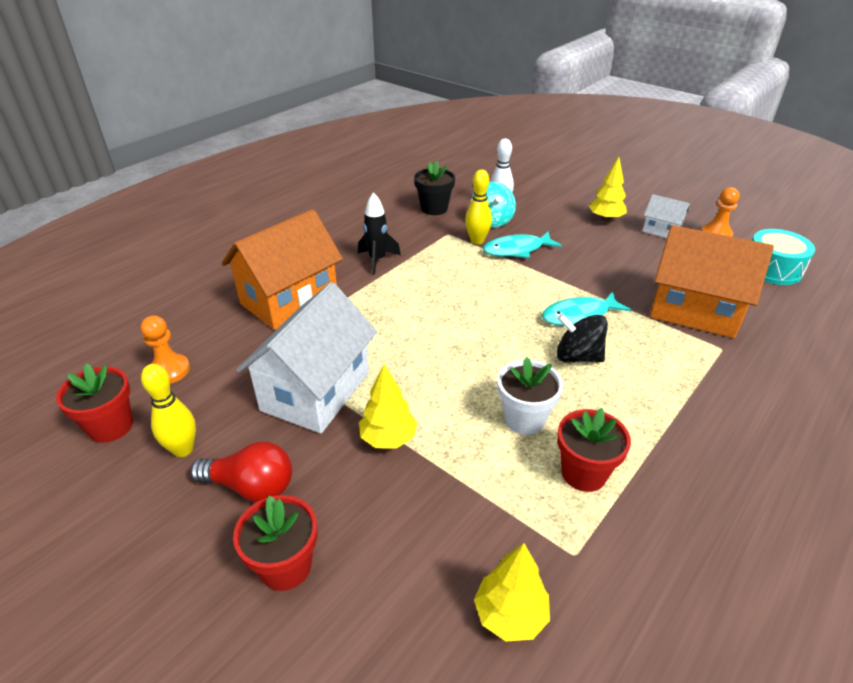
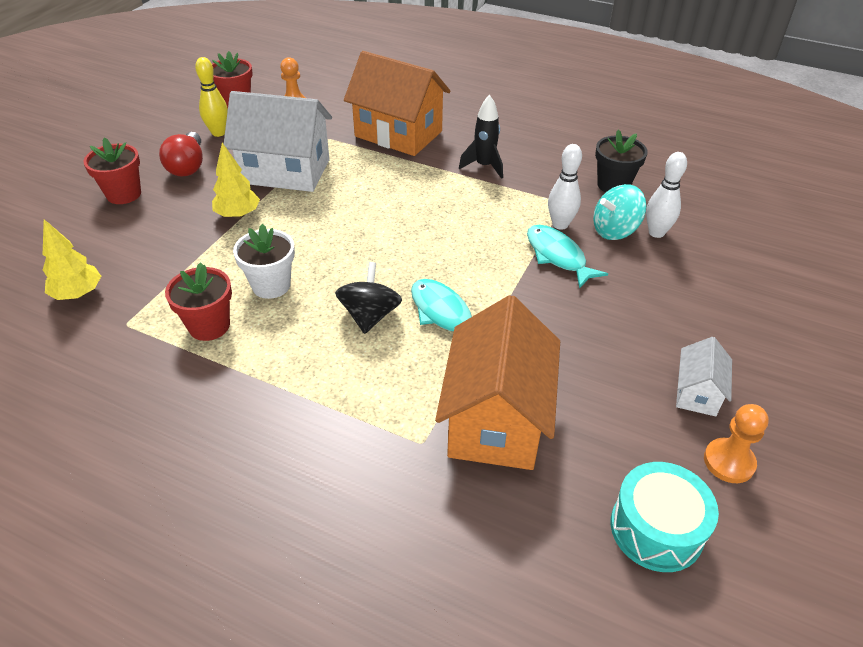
camera: 75 degrees right, 5 degrees up
(477, 241) = (560, 224): yellow bowling pin -> white bowling pin
(605, 219) = (691, 331): yellow tree -> none

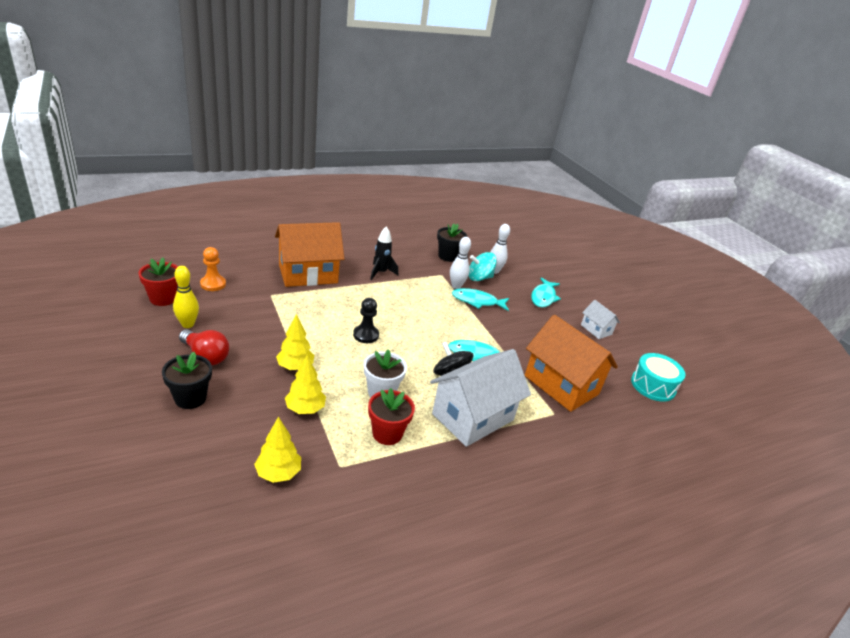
camera: 55 degrees left, 10 degrees down
(124, 194) = (190, 398): red flower pot -> black flower pot
(183, 256) = (305, 409): none -> yellow tree
(285, 171) = (279, 327): white house -> white house (473, 417)
(353, 222) = (366, 335): none -> black pawn
(615, 230) = (479, 278): turquoise spinning top -> turquoise spinning top turned 60 degrees clockwise
(680, 303) = (543, 297): none -> turquoise fish
(729, 462) = (636, 348): orange pawn -> none

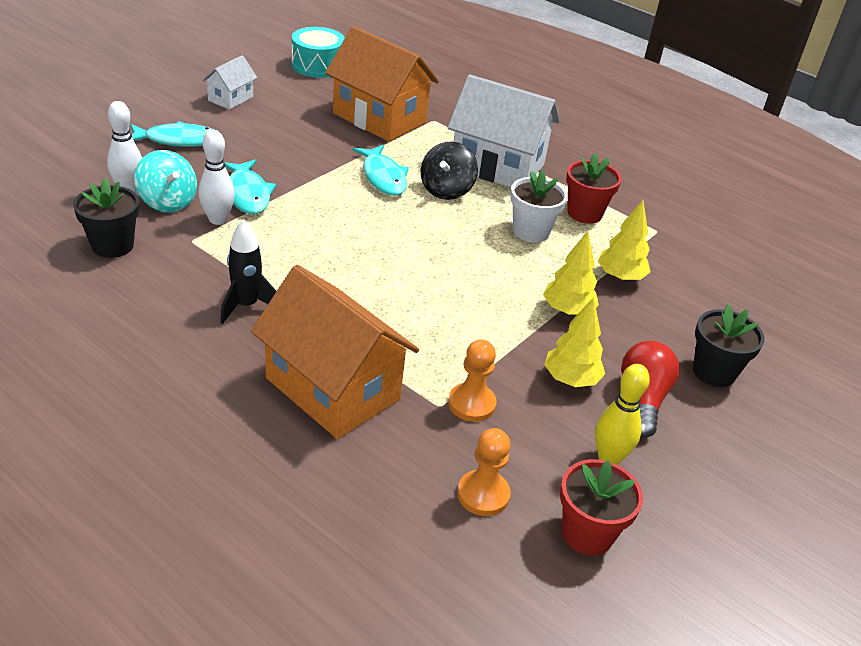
camera: 115 degrees left, 5 degrees up
(262, 303) = (471, 404): none -> orange pawn
(278, 473) = (711, 264): yellow tree -> yellow tree (570, 380)
(366, 335) = (438, 272): black pawn -> none
(561, 385) = (379, 118): orange house -> orange house turned 75 degrees counterclockwise

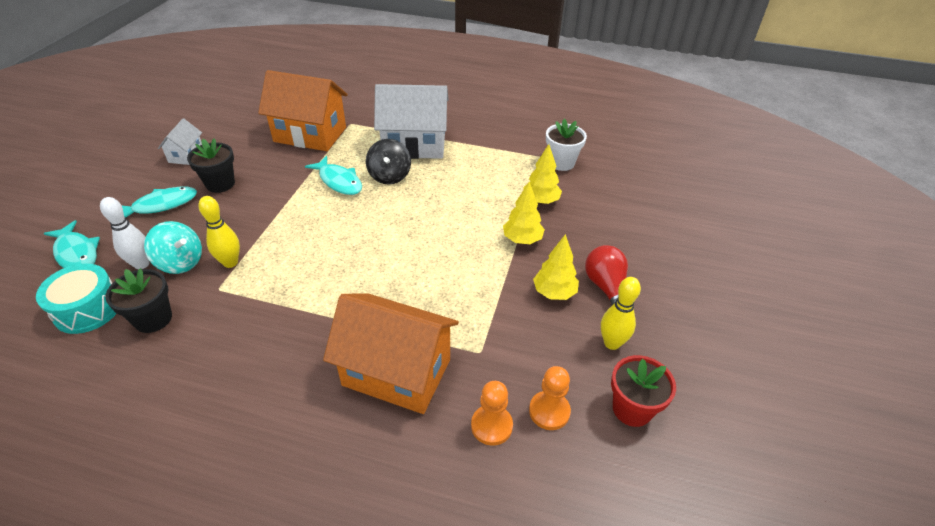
camera: 20 degrees left, 5 degrees up
(218, 219) = (230, 262): white bowling pin -> yellow bowling pin
(246, 306) = (293, 329): black rocket -> none
(248, 194) = (243, 232): turquoise fish -> turquoise fish (77, 253)
(317, 65) = (241, 106): turquoise drum -> turquoise drum (88, 309)
(471, 404) = (501, 341): orange pawn -> orange pawn (491, 426)
(531, 231) = (464, 188): white flower pot -> white flower pot (561, 163)
(584, 213) = (491, 161): red flower pot -> none
(713, 372) = (636, 249): black flower pot -> black flower pot (220, 184)

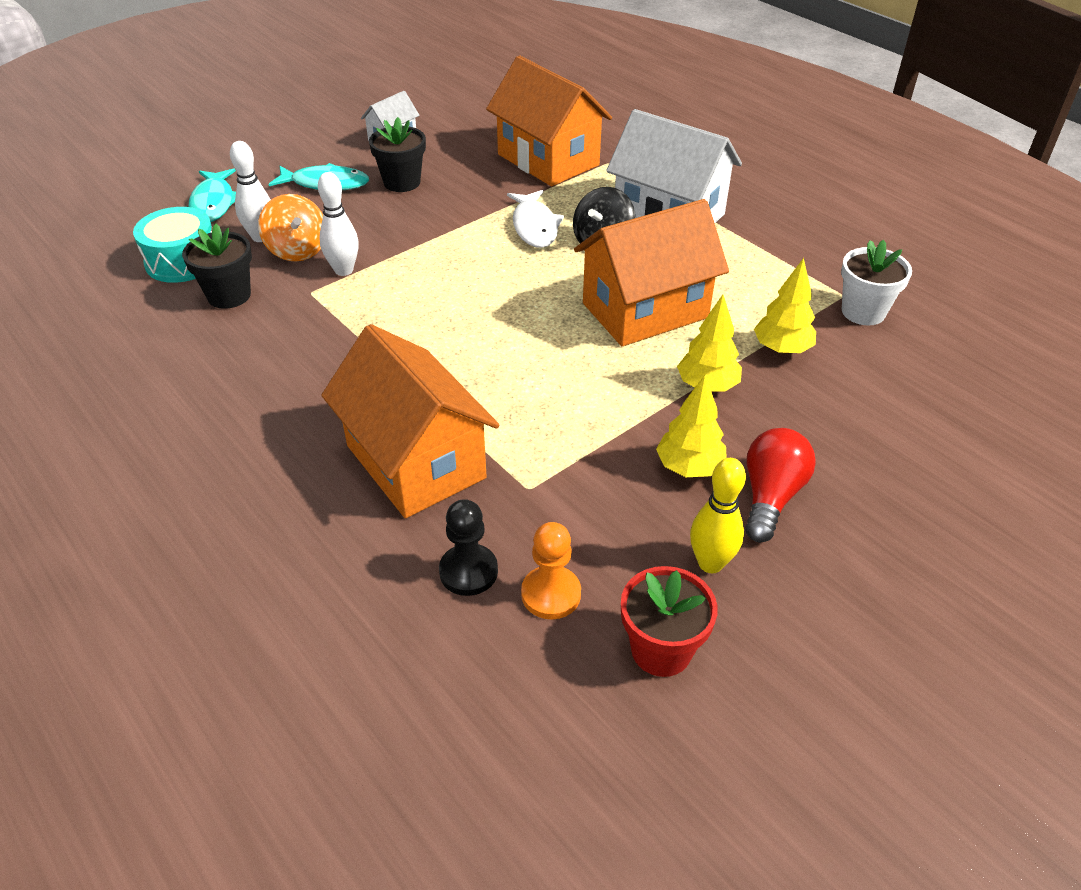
camera: 35 degrees right, 0 degrees up
(180, 262) = (297, 250): turquoise spinning top -> orange spinning top
(230, 262) = (344, 270): yellow bowling pin -> white bowling pin
(339, 181) = (534, 226): turquoise fish -> white fish
(451, 209) = (645, 311): none -> orange house
(491, 426) = (468, 571): orange pawn -> black pawn

